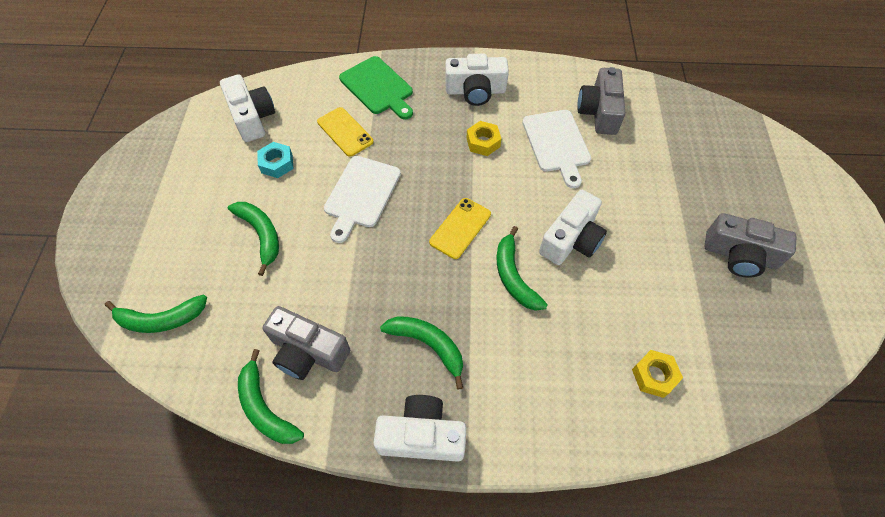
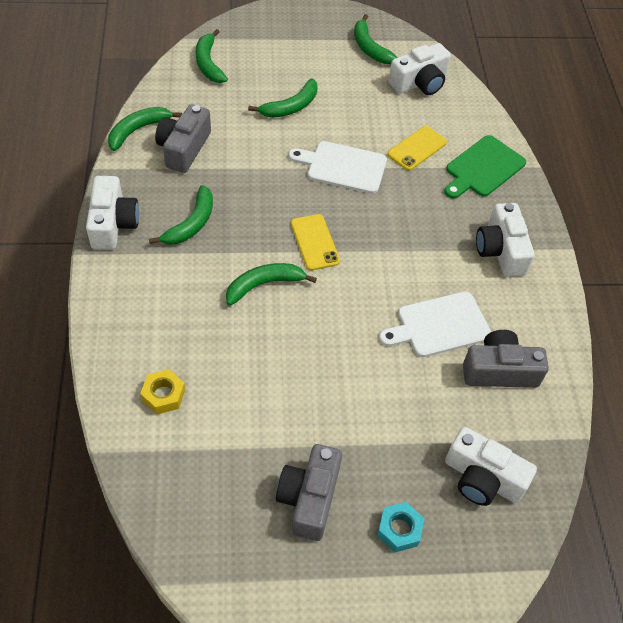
camera: 80 degrees right, 5 degrees down
(185, 153) = (369, 48): none -> green banana
(277, 163) = (368, 106): turquoise nut -> turquoise nut (399, 529)
(460, 228) = (314, 242): yellow phone -> yellow phone turned 45 degrees clockwise
(483, 142) = (427, 258): yellow nut -> none
(571, 239) = (312, 334): white camera -> white camera (482, 478)

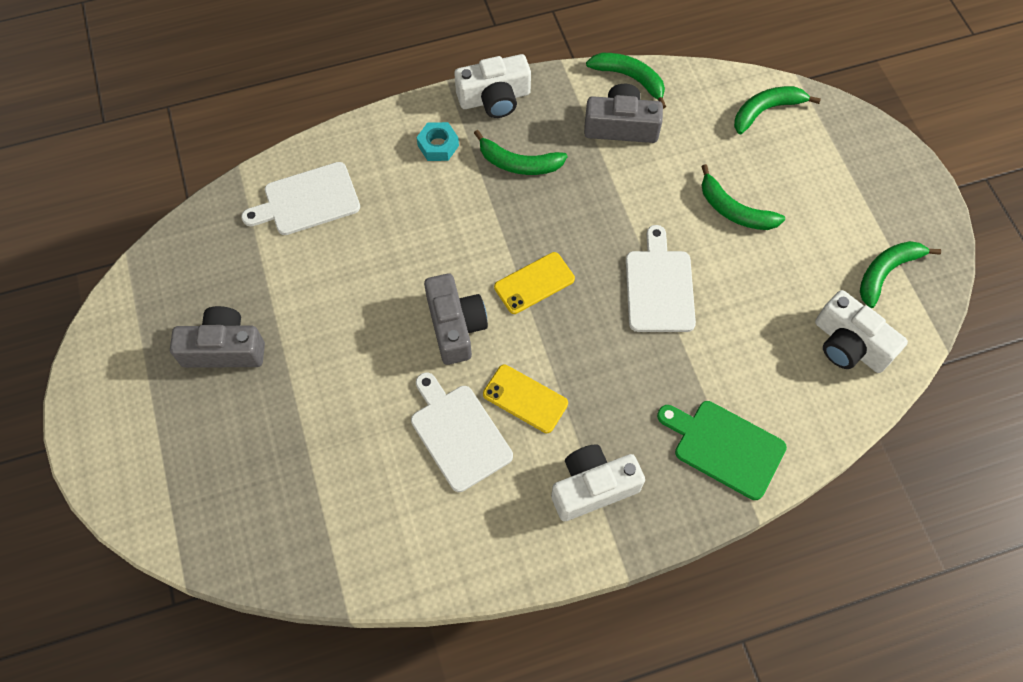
camera: 80 degrees right, 10 degrees up
(163, 395) = (307, 200): yellow nut -> white cutting board
(264, 285) = (460, 249): green banana -> none
(399, 529) = (205, 436): turquoise nut -> turquoise nut (438, 145)
(417, 148) = (725, 362): yellow phone -> yellow phone (525, 398)
(482, 478) = (276, 507): white camera -> none
(499, 371) = (414, 508): grey camera -> grey camera (455, 326)

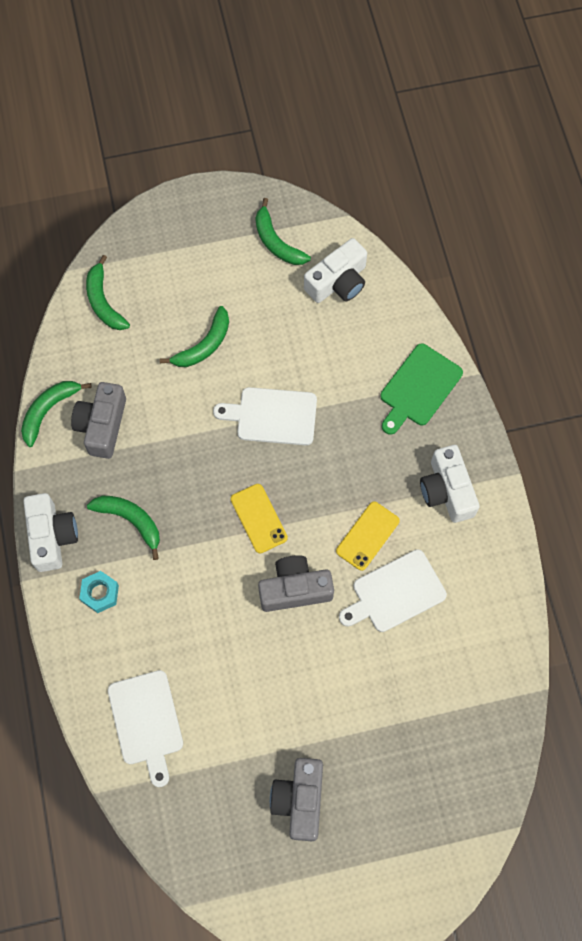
camera: 85 degrees left, 5 degrees up
(518, 163) = (131, 521): green banana -> green banana turned 75 degrees counterclockwise

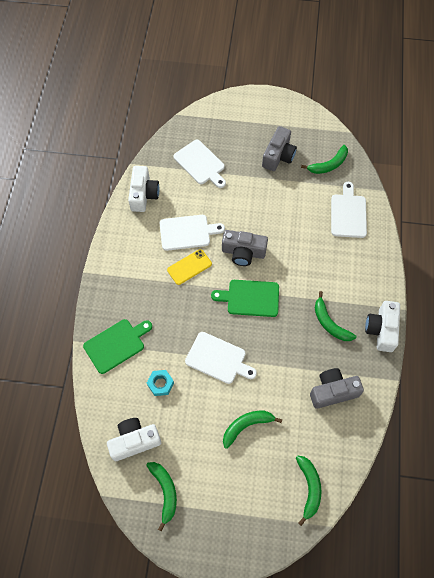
camera: 160 degrees left, 5 degrees down
(49, 411) = (367, 415): green banana -> green banana (328, 165)
(100, 593) = (359, 287): turquoise nut -> turquoise nut (160, 384)
(102, 425) = (333, 391): grey camera -> grey camera turned 135 degrees counterclockwise
(258, 518) = (250, 298): yellow phone -> green cutting board
(428, 732) = (200, 164): none -> white cutting board
(447, 490) = (131, 276): white camera -> white camera (143, 194)

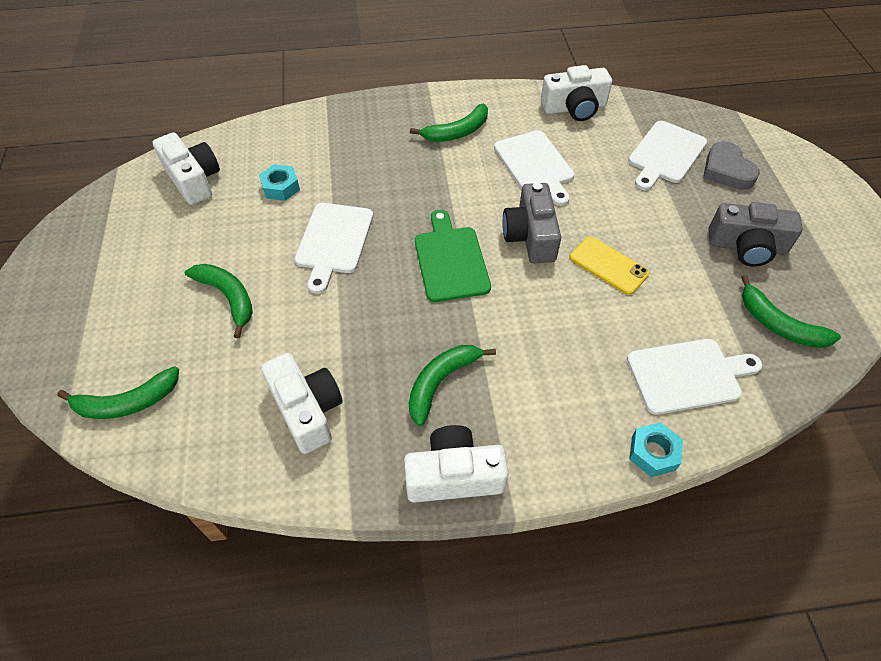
camera: 75 degrees right, 10 degrees down
(116, 344) = (330, 133): green cutting board -> none
(165, 492) = (122, 225): green banana -> green banana (457, 132)
(189, 267) = (477, 179): yellow phone -> yellow phone (608, 265)
(222, 140) = (726, 171): none -> grey heart
(333, 391) = (307, 410): grey camera -> white camera
(385, 243) = (653, 453): none -> turquoise nut

